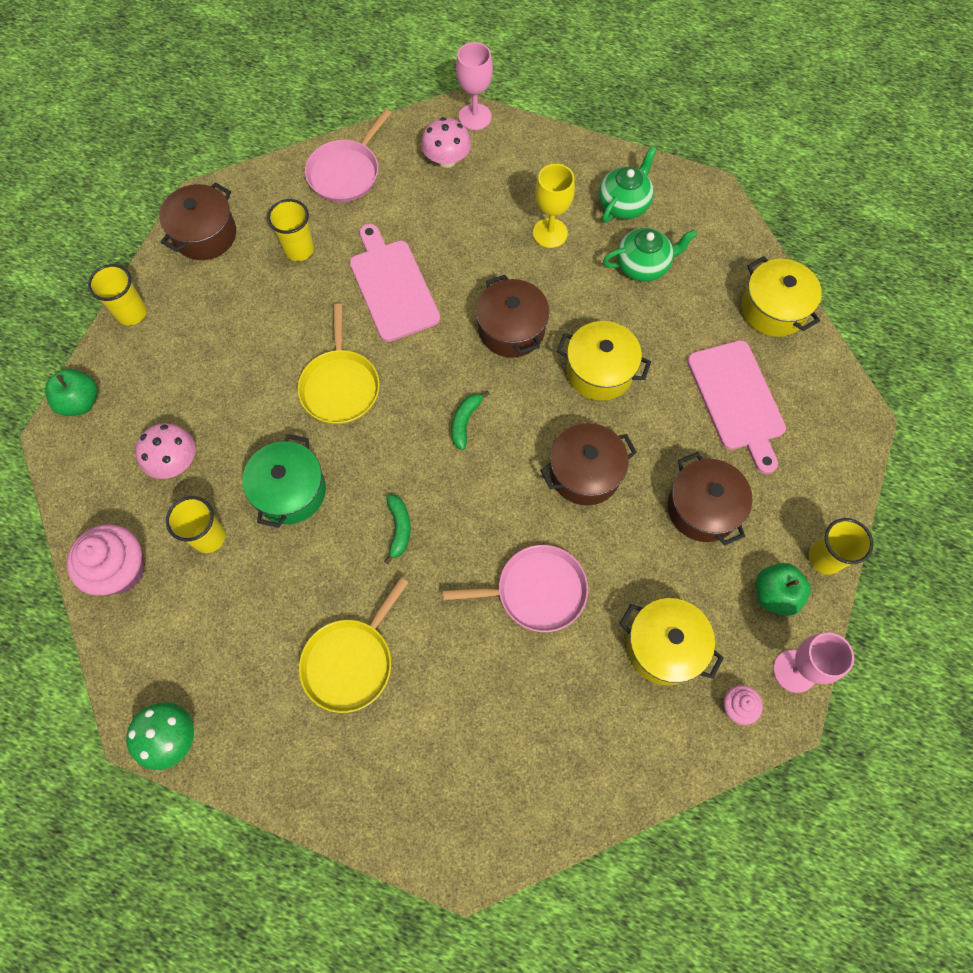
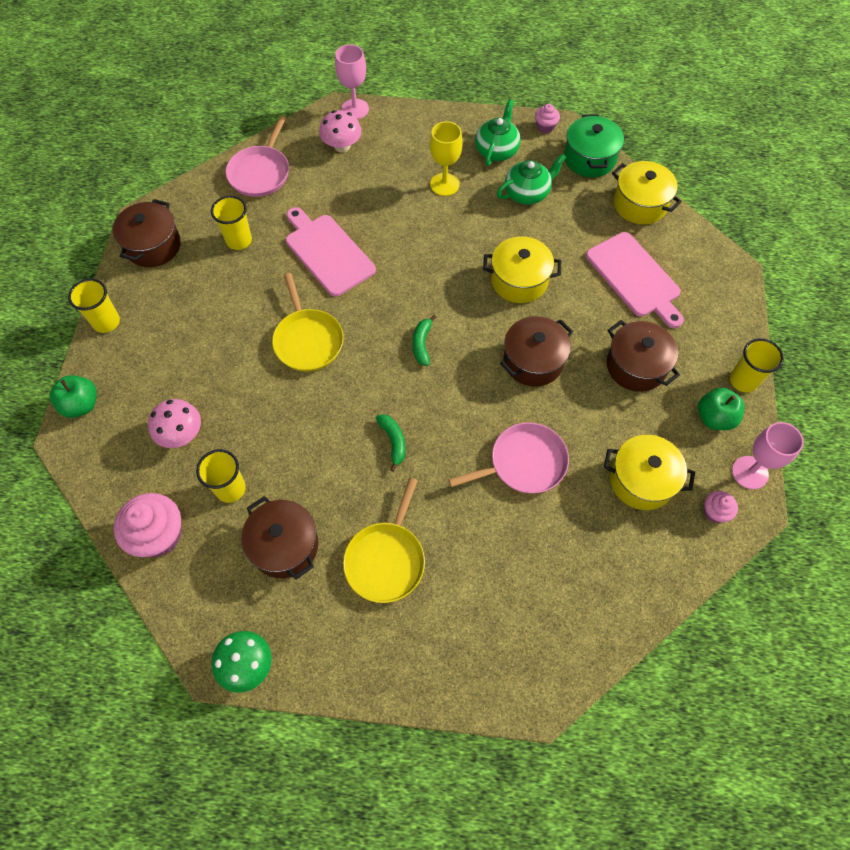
camera: 15 degrees left, 5 degrees down
(290, 491) = (291, 434): green pot -> green pot (589, 158)
(511, 329) = (437, 264): brown pot -> brown pot (284, 545)
(691, 186) = (545, 127): none -> pink cupcake

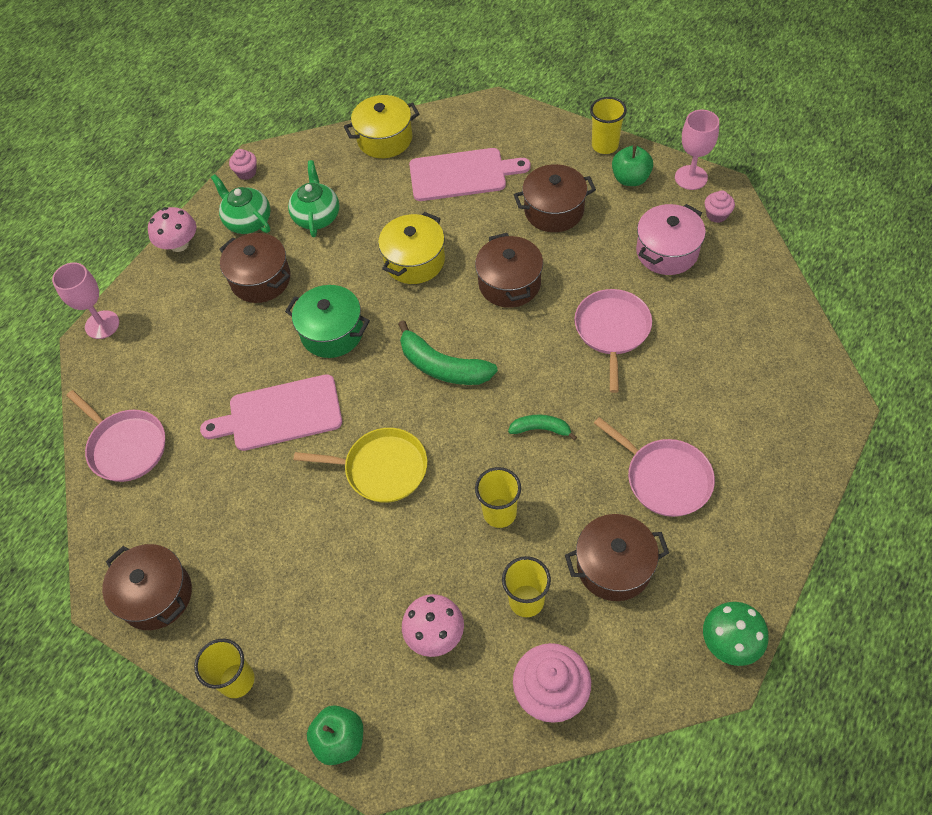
camera: 60 degrees left, 5 degrees down
(239, 240) = (208, 498): yellow cup -> yellow cup (499, 513)
(342, 146) = (145, 354): pink mushroom -> pink mushroom (179, 244)
(386, 559) = (664, 478): yellow pan -> pink pan
(422, 344) = (442, 366): green banana -> green banana, size x1.78
(444, 184) = (261, 279): yellow goblet -> brown pot
(589, 158) = (308, 154): green pot -> green pot (332, 332)
(641, 480) = (667, 252): yellow pot -> pink pot

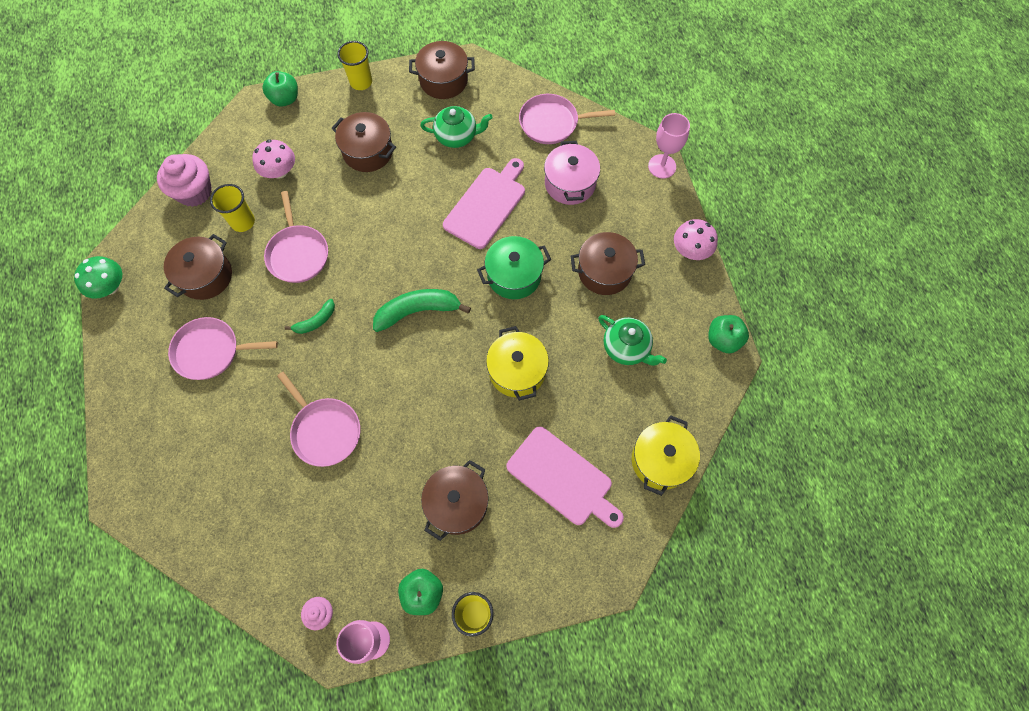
camera: 130 degrees right, 10 degrees up
(246, 172) = (723, 340): pink cupcake -> green apple
(248, 221) = (669, 304): green teapot -> green teapot (457, 136)
(381, 469) = (392, 223): yellow pan -> none
(462, 174) = (562, 478): pink cutting board -> pink cutting board turned 90 degrees counterclockwise
(499, 513) = (298, 253): yellow cup -> pink pan
(509, 283) = (431, 409): brown pot -> brown pot (368, 152)
(667, 252) = (335, 537): pink pot -> pink pot (570, 183)

